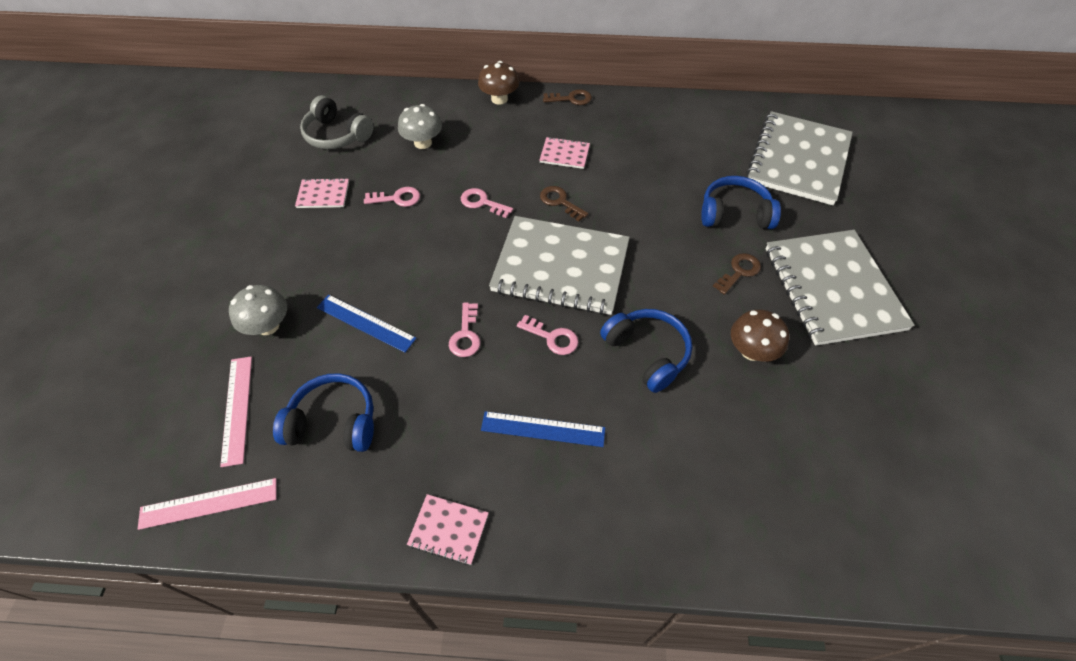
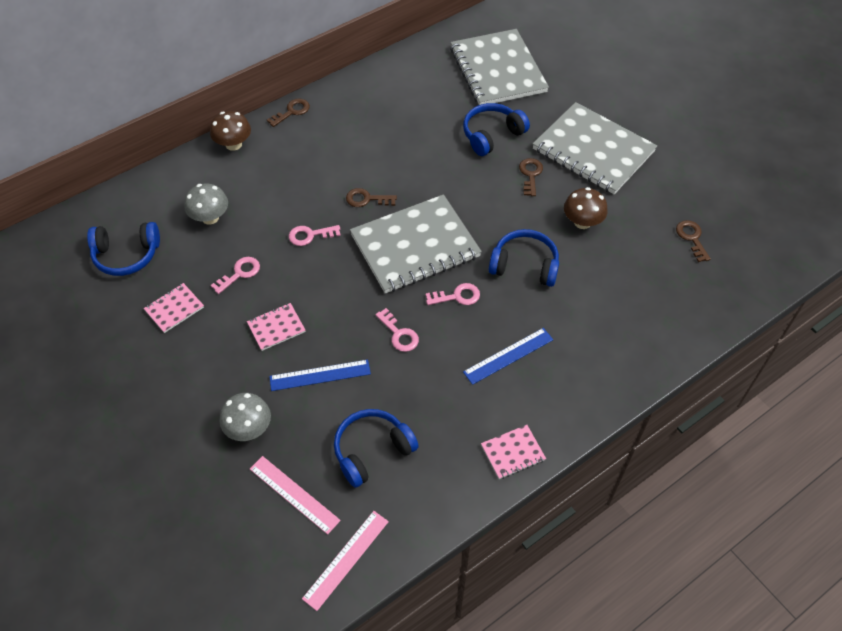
camera: 40 degrees left, 0 degrees up
(336, 135) = (126, 255): grey headphones -> blue headphones
(564, 154) = (333, 160): pink notebook -> pink notebook (276, 327)
(870, 452) = (692, 238): none -> brown key

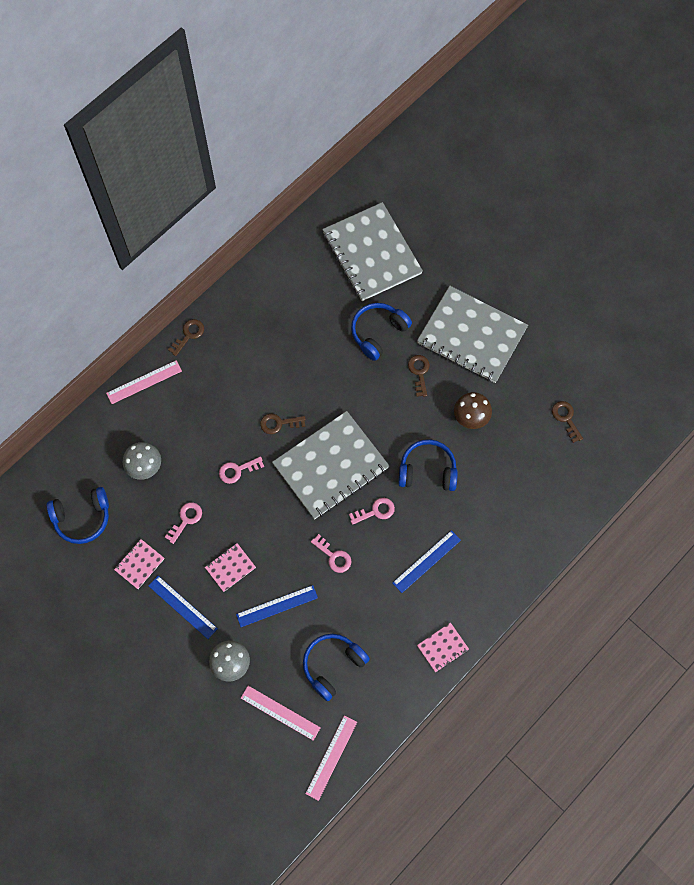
camera: 10 degrees left, 15 degrees up
(210, 359) = (183, 607): none -> blue ruler
(233, 144) = (144, 382): brown mushroom -> pink ruler

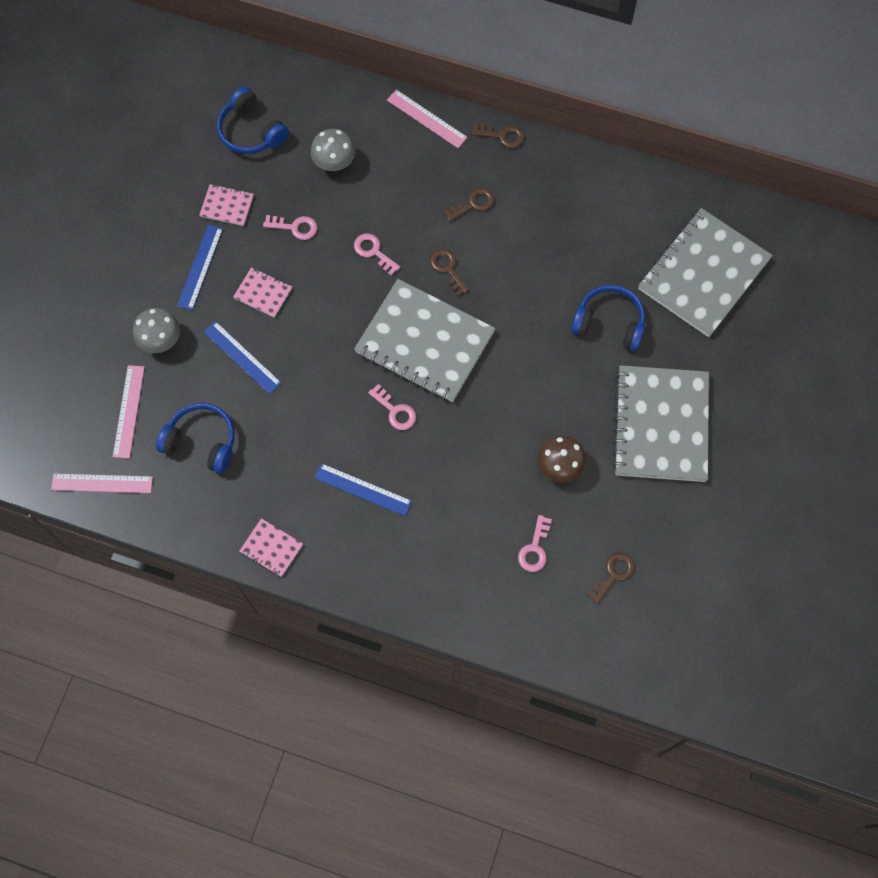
camera: 65 degrees right, 0 degrees up
(334, 556) = (323, 390): pink key -> pink key (534, 548)
(419, 372) = (584, 387): brown key -> brown key (473, 204)
(427, 470) = (470, 445): blue headphones -> none

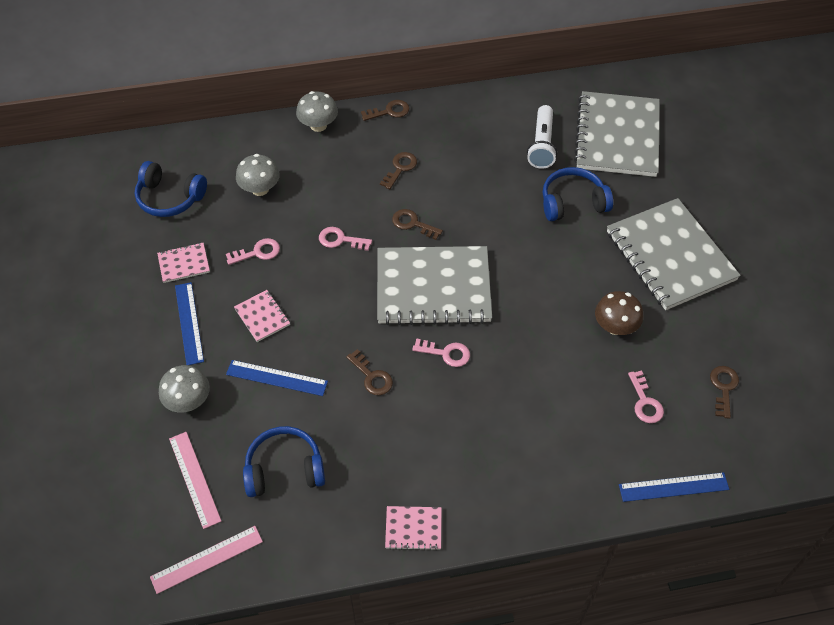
camera: 30 degrees left, 15 degrees down
(263, 293) = (262, 317): pink notebook -> pink notebook turned 60 degrees clockwise
(320, 398) = (372, 377): none -> brown key
(363, 489) = (463, 432): blue ruler -> blue ruler (673, 487)
(427, 118) = (318, 125): pink ruler -> grey mushroom
(623, 246) = (541, 145): none -> white flashlight

